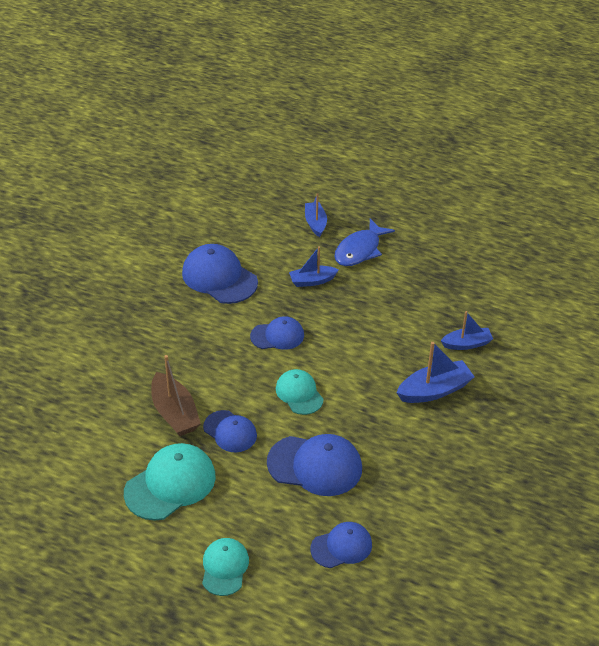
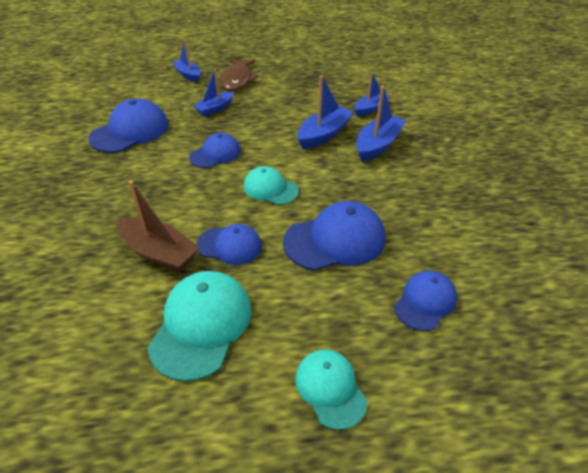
camera: 30 degrees left, 0 degrees up
(219, 277) = (130, 131): blue cap -> blue cap turned 120 degrees clockwise
(360, 250) = (237, 80): blue fish -> brown fish
(392, 356) = (323, 135): none -> blue boat

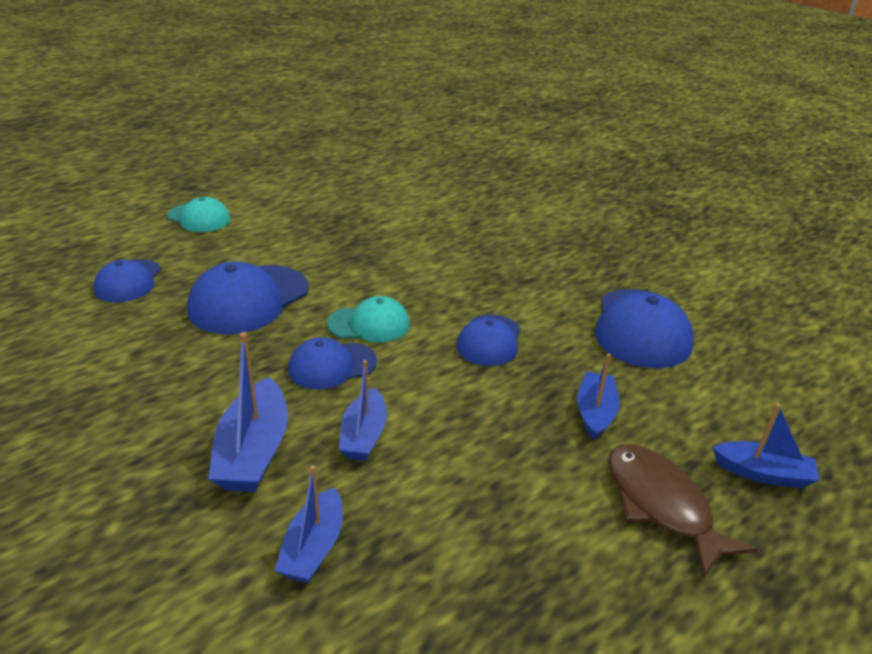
camera: 145 degrees right, 10 degrees down
(159, 253) = (416, 240): brown boat -> none
(201, 325) = (325, 217): turquoise cap -> none
(230, 245) = (357, 263): blue cap -> blue cap (332, 366)
(323, 135) = (364, 435): blue boat -> blue boat, size x0.67

